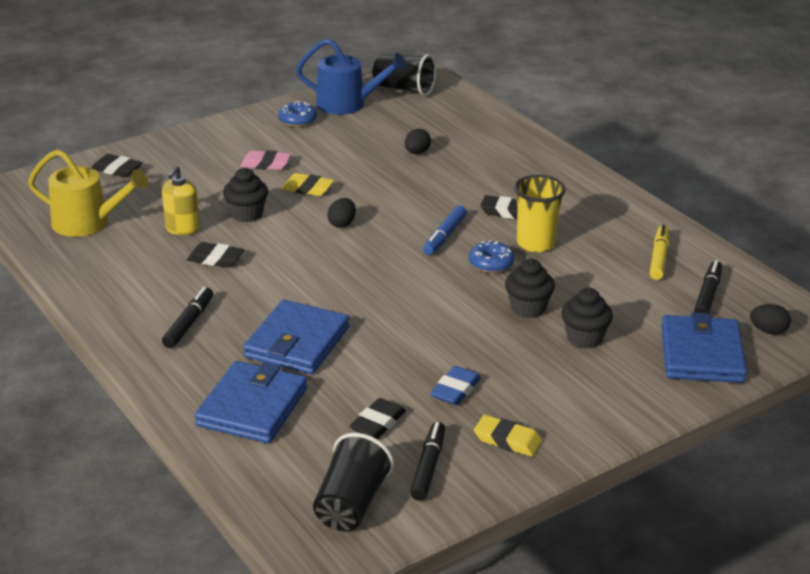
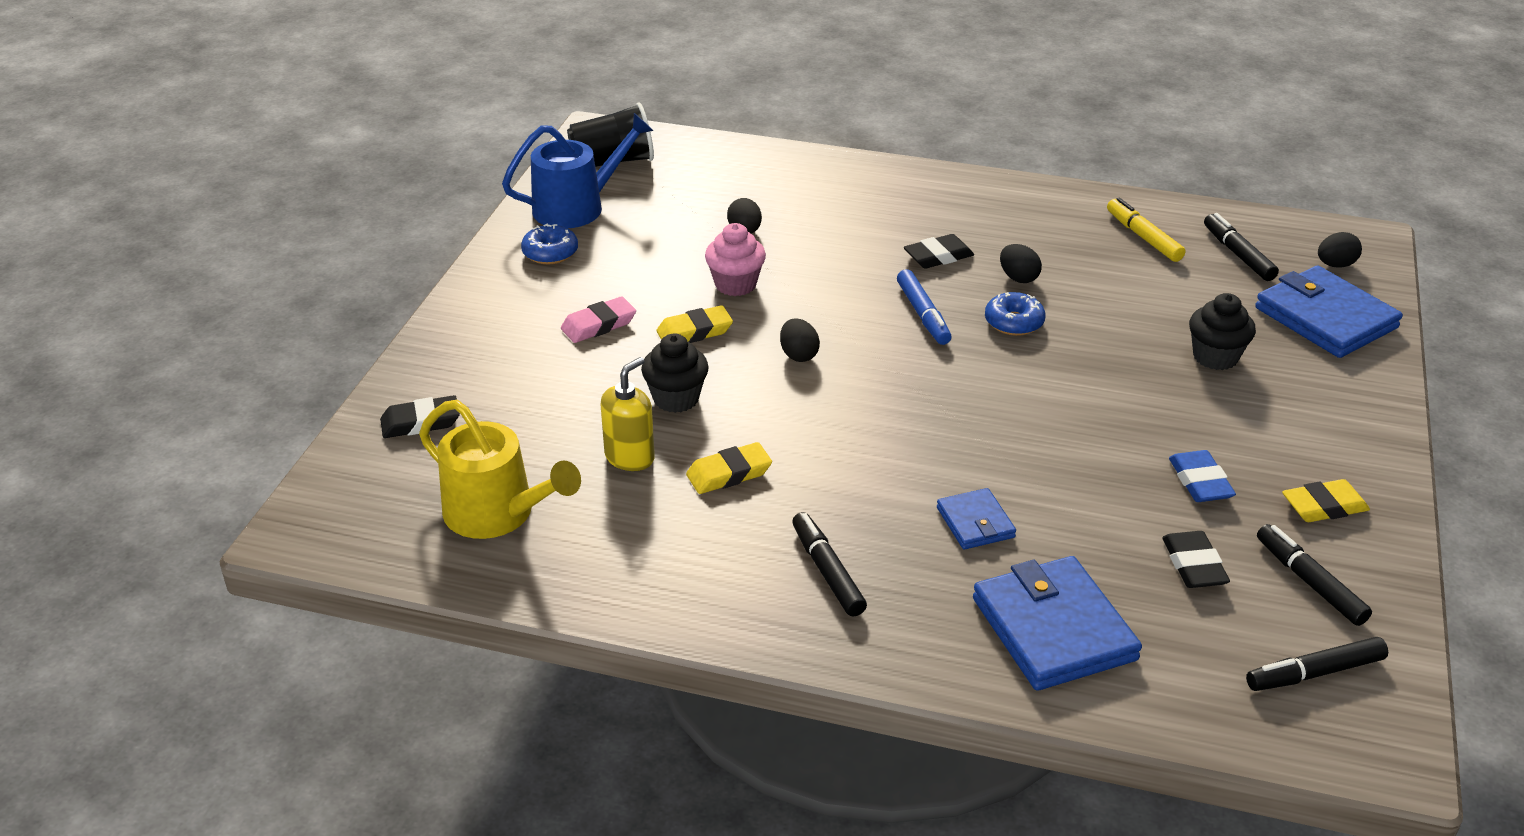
camera: 40 degrees left, 5 degrees up
(87, 223) = (497, 513): yellow watering can -> yellow watering can turned 60 degrees clockwise
(182, 229) = (630, 457): yellow soap dispenser -> yellow soap dispenser turned 120 degrees counterclockwise
(215, 259) = (729, 473): black eraser -> yellow eraser
(297, 342) = (975, 522): blue wallet -> blue wallet, size x0.53
(351, 504) = (1314, 673): black cup -> black marker
(367, 176) = (735, 284): none -> pink cupcake
(528, 308) = (1121, 353): black cupcake -> none
(535, 243) = (1018, 278): yellow cup -> black egg

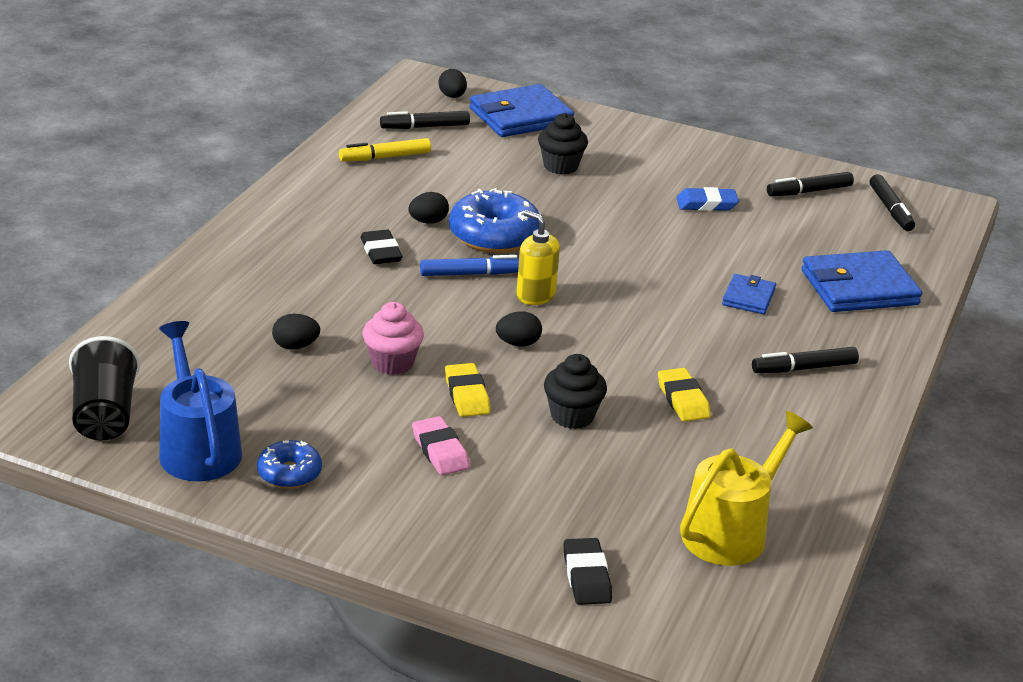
camera: 85 degrees left, 5 degrees down
(630, 457) = (655, 449): yellow soap dispenser -> yellow soap dispenser (535, 295)
(975, 522) = (748, 297): blue wallet -> blue wallet turned 60 degrees counterclockwise
(1014, 322) = (494, 236): blue donut -> blue donut, size x1.78
(1194, 565) = (793, 225): black eraser -> none
(1324, 506) = (735, 169): yellow eraser -> none

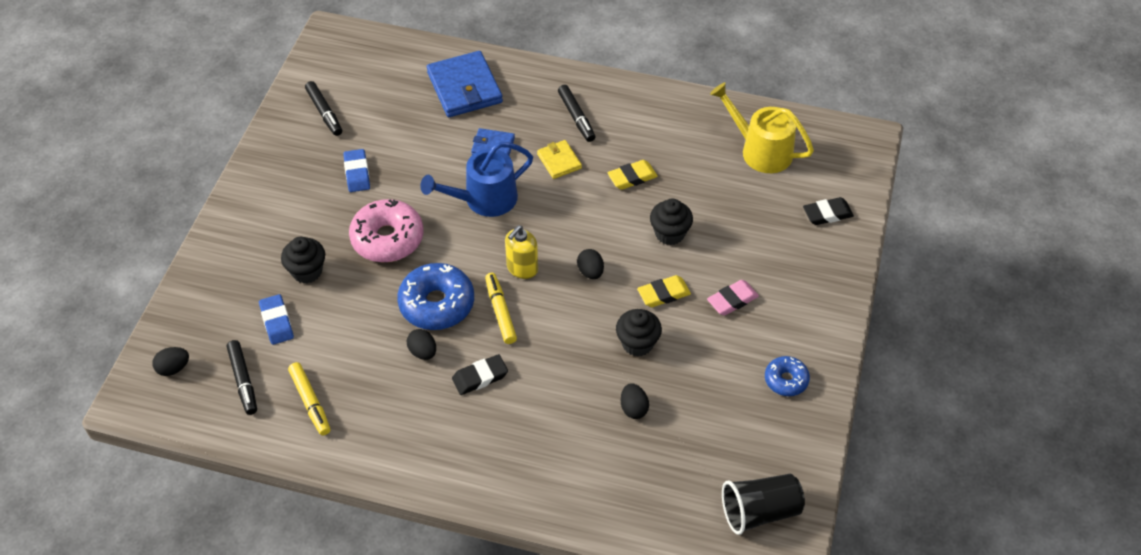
camera: 95 degrees left, 20 degrees up
(198, 448) = (778, 441): blue watering can -> blue watering can (484, 199)
(392, 363) = (637, 343): pink cupcake -> black cupcake
(471, 274) = (500, 312): blue marker -> yellow marker
(495, 147) = (277, 322): none -> blue eraser
(520, 116) = (212, 309): blue wallet -> none
(600, 214) = (387, 239): none -> pink donut
(718, 344) = (559, 161): none -> yellow wallet
(890, 209) = (345, 67): black marker -> none

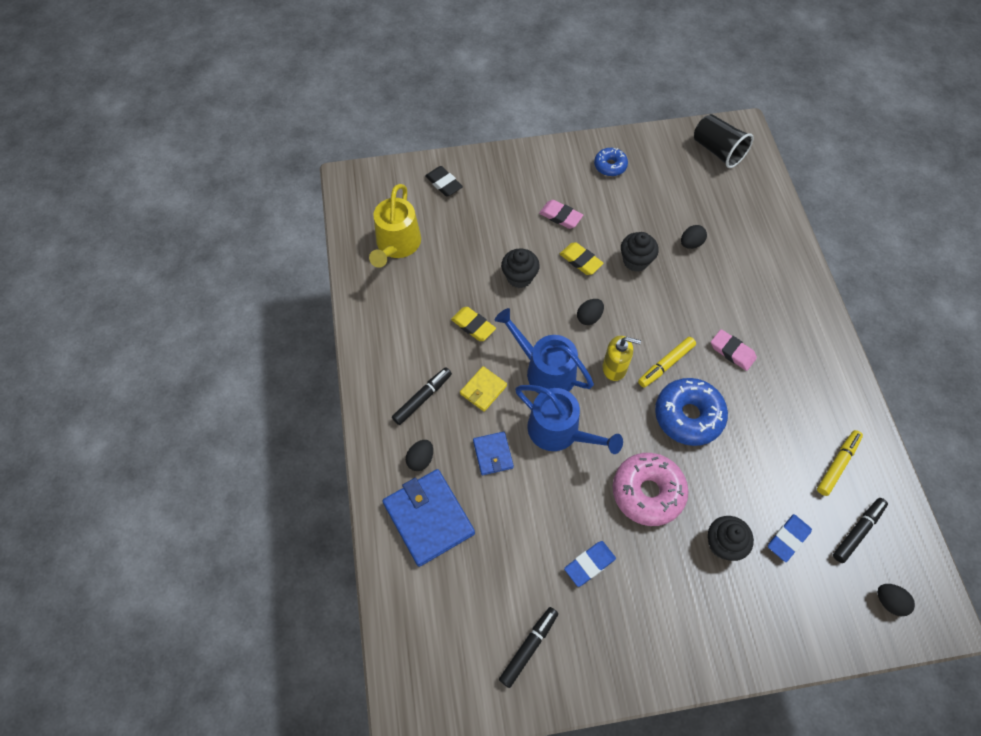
camera: 115 degrees left, 10 degrees up
(423, 352) = (738, 403): black egg -> black egg (420, 459)
(464, 88) = (428, 518): blue wallet -> blue wallet turned 75 degrees counterclockwise
(480, 377) = (732, 352): black eraser -> pink eraser
(552, 213) = (545, 370): none -> blue watering can

